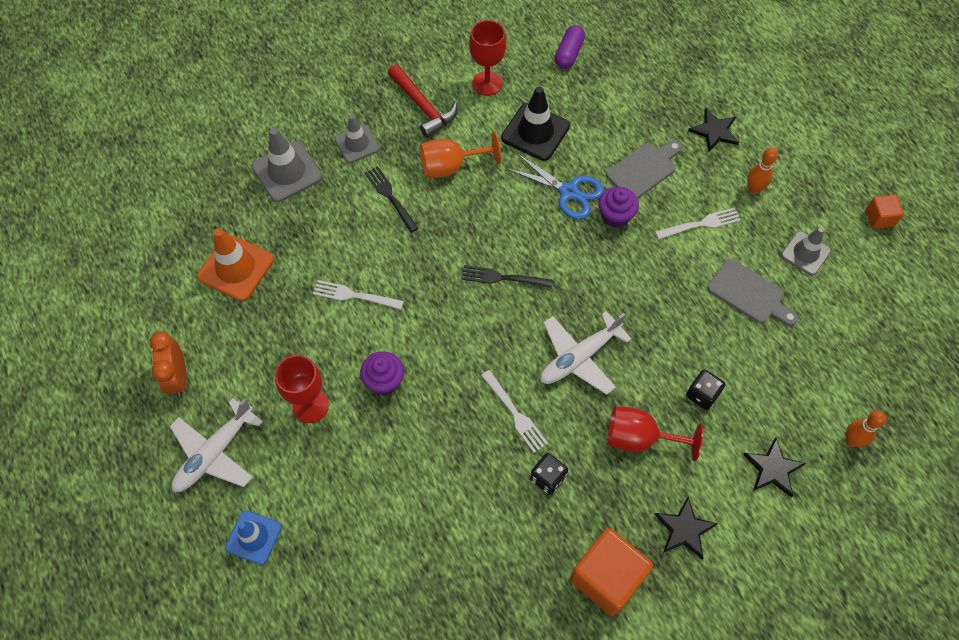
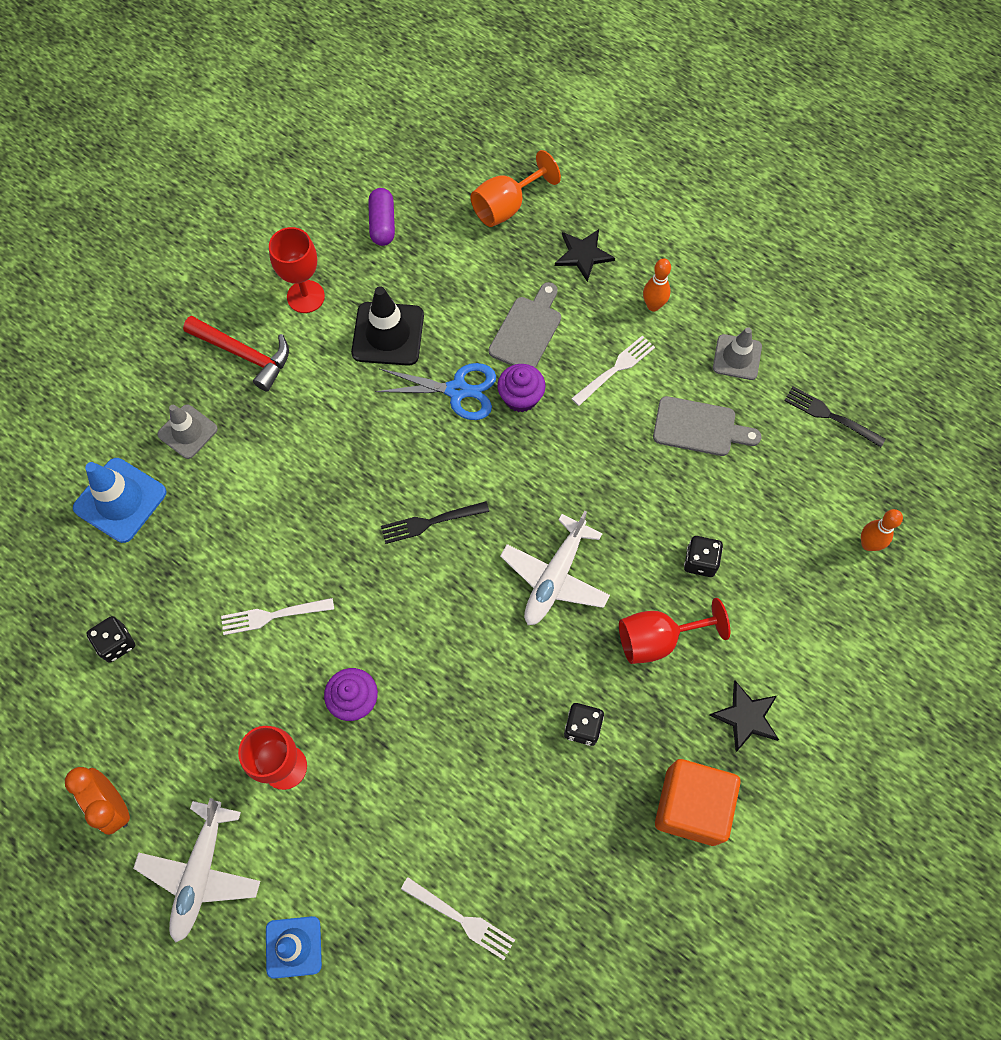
camera: 25 degrees left, 5 degrees up
(236, 268) = (116, 643): orange traffic cone -> black dice
(287, 172) = (120, 500): grey traffic cone -> blue traffic cone
(390, 197) = (258, 480): black fork -> black fork (830, 416)
(451, 166) = (311, 415): orange goblet -> orange goblet (506, 207)
(515, 413) = (515, 671): white fork -> white fork (461, 919)
(773, 469) = (805, 610): black star -> none
(879, 218) = (794, 286): orange cube -> none

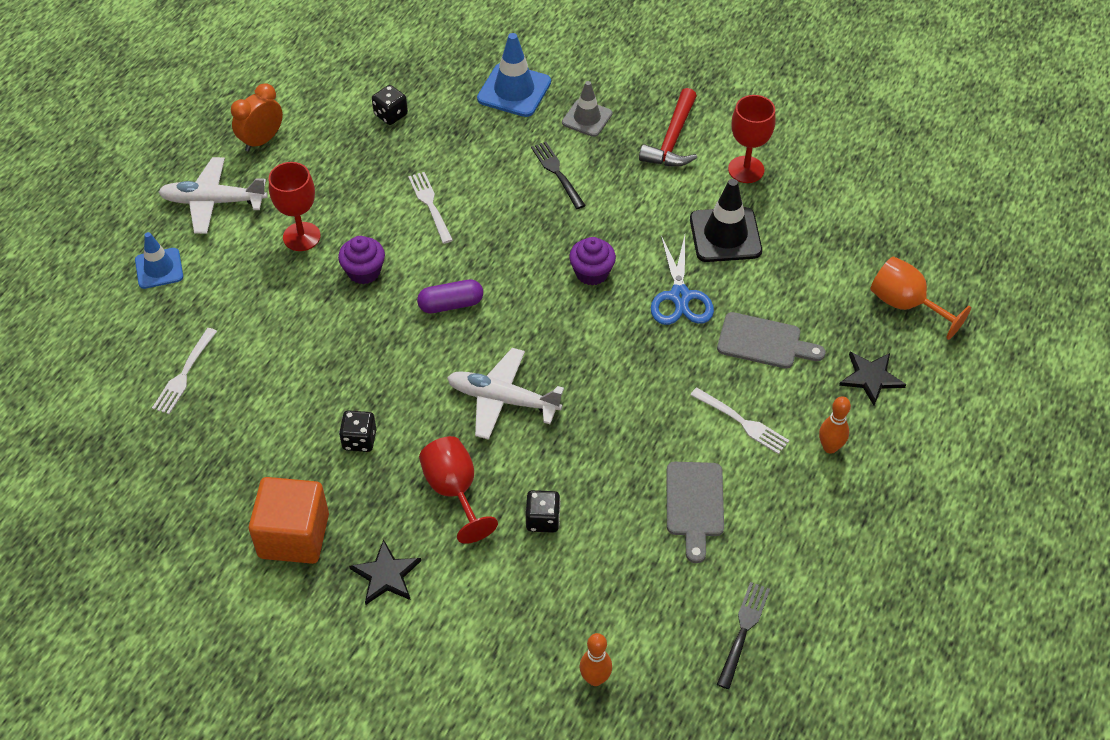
camera: 80 degrees right, 15 degrees down
(382, 224) = (846, 211): purple capsule -> purple capsule (451, 304)
(430, 522) = (539, 297): black fork -> black fork (557, 173)
(521, 397) = (687, 347): purple cupcake -> purple cupcake (592, 273)
(737, 357) = (790, 532): grey traffic cone -> none

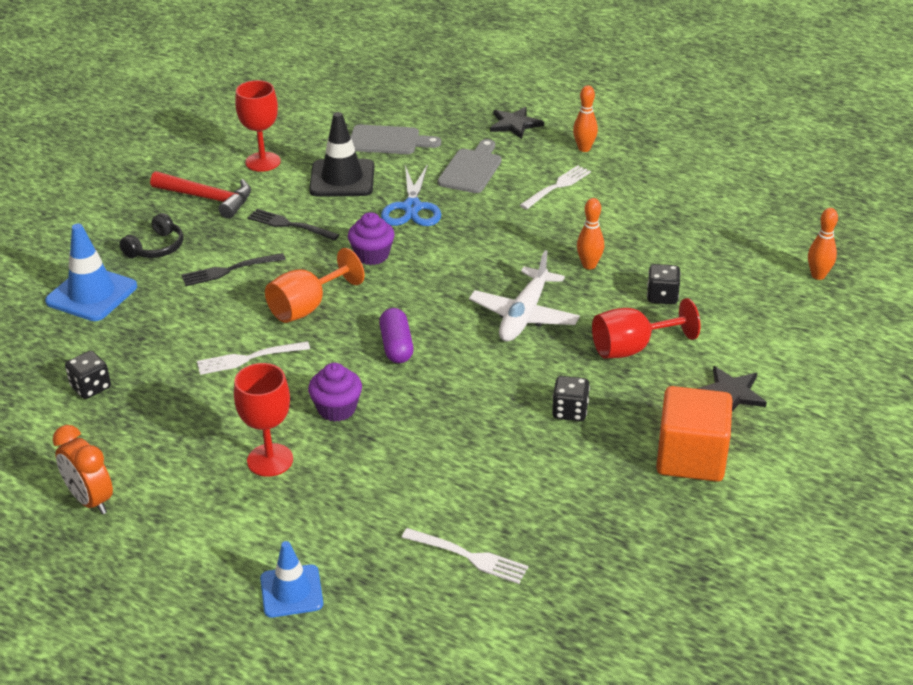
camera: 85 degrees left, 15 degrees down
(213, 202) = (187, 543): white plane -> none
(587, 118) = (156, 248): grey traffic cone -> black headphones
(593, 453) = (589, 265): none -> orange bowling pin
(680, 297) = (412, 208): blue scissors -> blue scissors turned 90 degrees clockwise
(694, 504) = (642, 216): grey cutting board -> grey cutting board (388, 141)
(743, 631) = (761, 202): black fork -> black fork (290, 225)
(905, 305) = (441, 102): orange goblet -> orange goblet (307, 307)

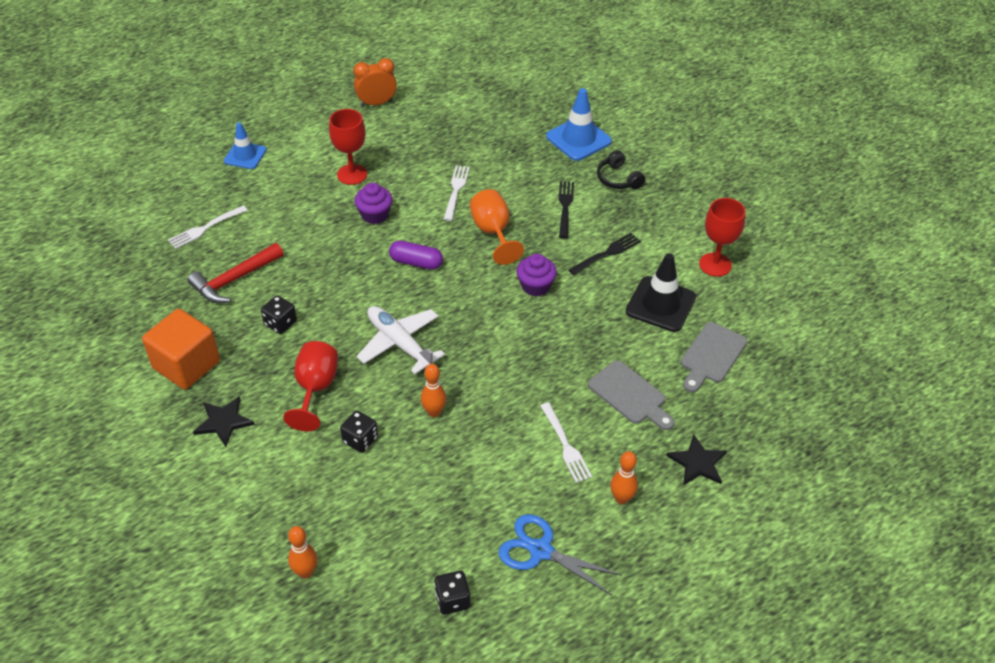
camera: 115 degrees right, 10 degrees up
(91, 387) = (477, 121): black dice -> black dice (452, 600)
(207, 198) = (673, 219): red hammer -> red hammer (234, 279)
(412, 208) = (589, 332): blue scissors -> blue scissors (540, 550)

